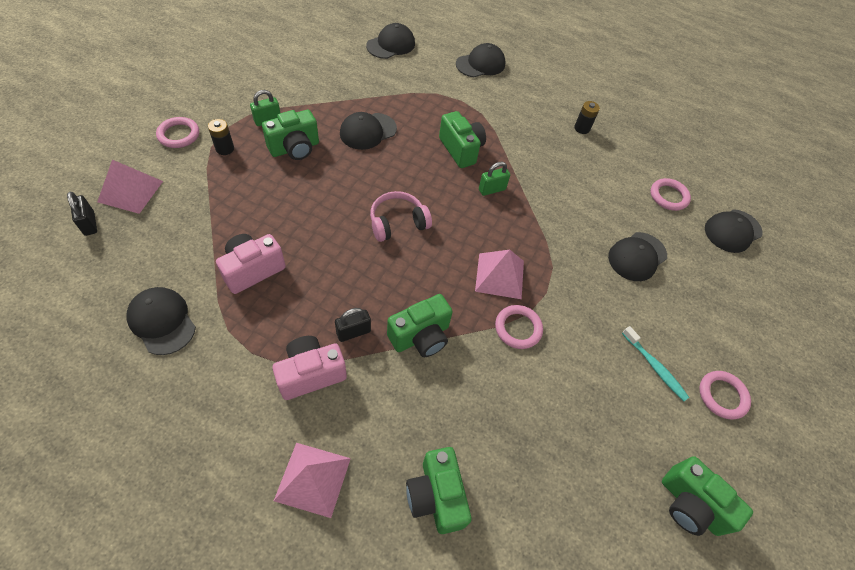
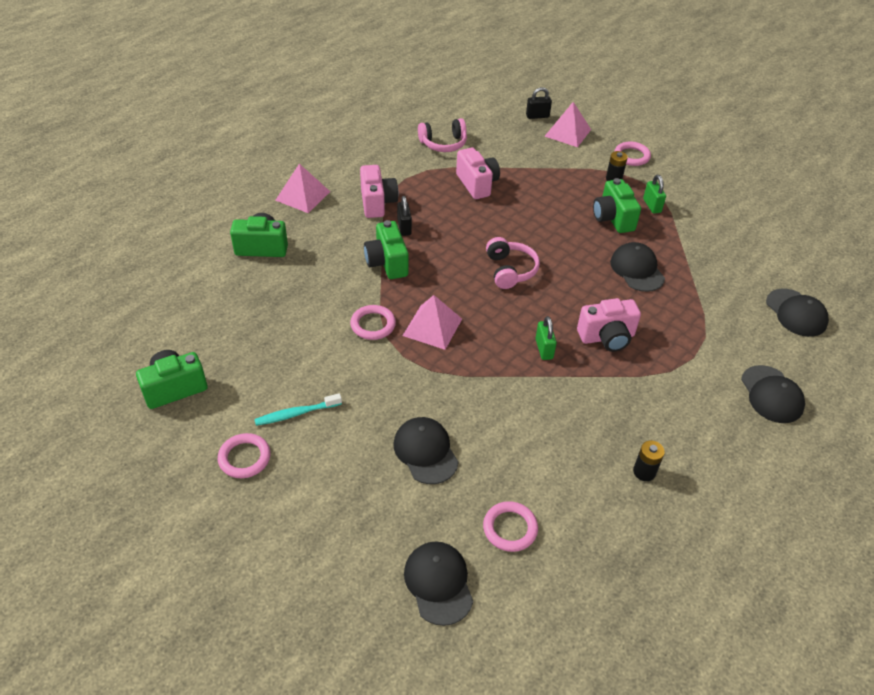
camera: 110 degrees right, 10 degrees down
(162, 321) = (443, 143): black cap -> pink headphones
(461, 150) = (607, 337): green camera -> pink camera

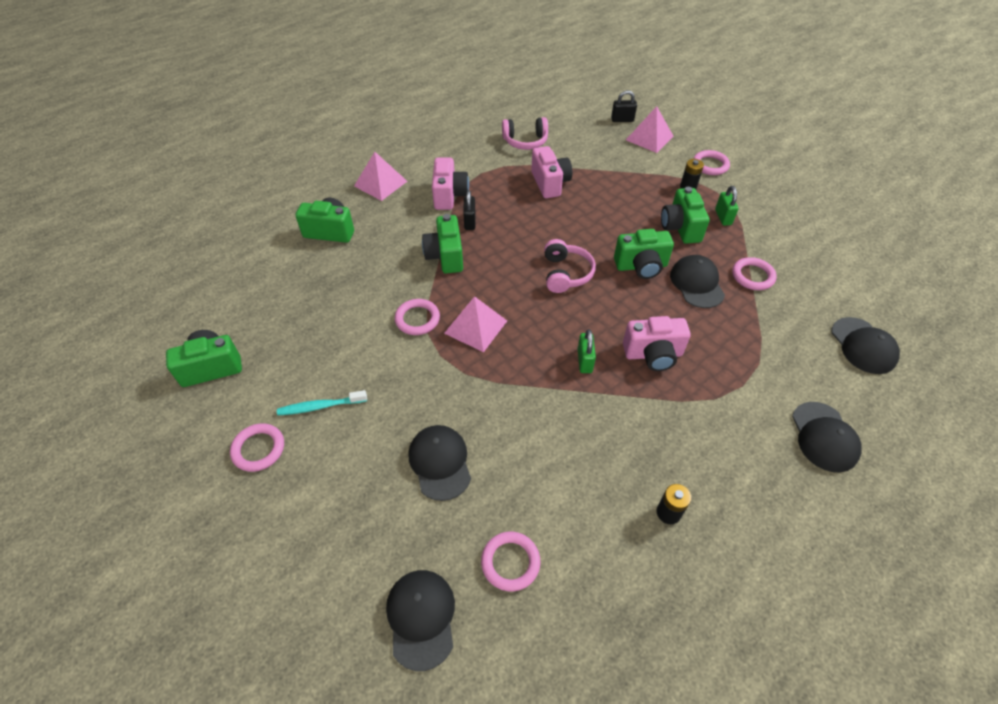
camera: 10 degrees right, 5 degrees up
(581, 258) = (641, 266): none -> green camera
(688, 258) = (752, 276): none -> pink ring

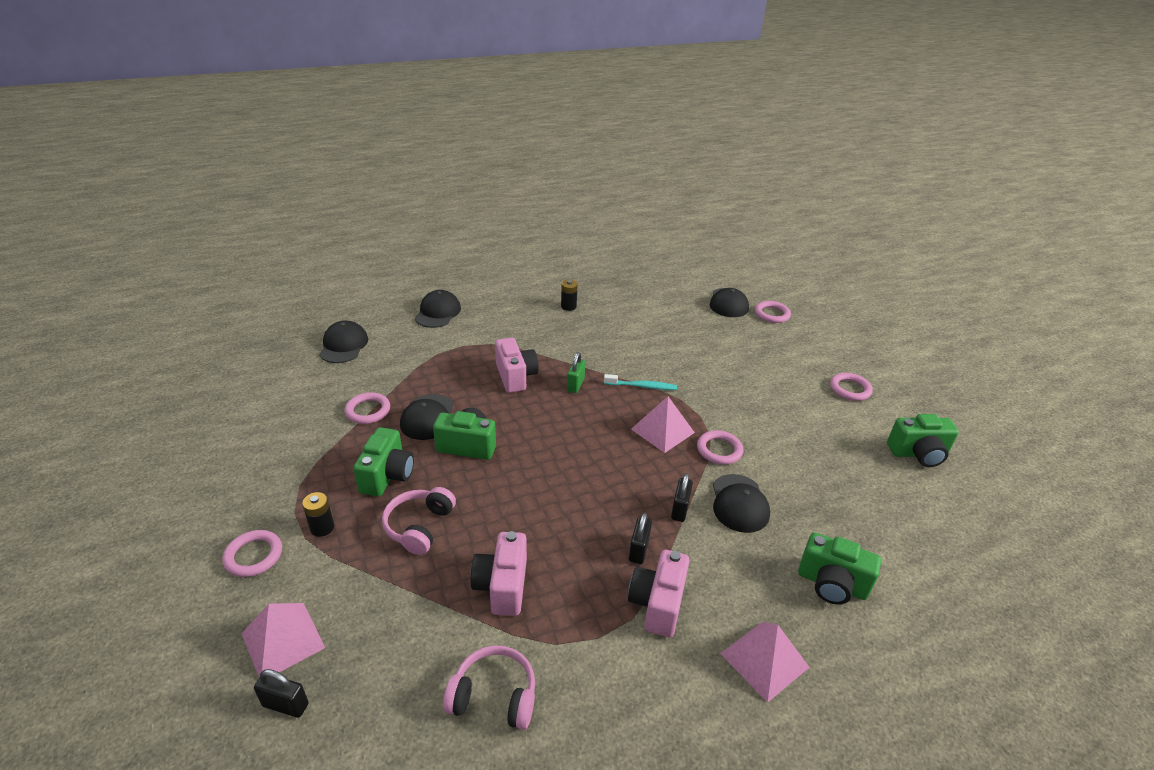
camera: 165 degrees left, 15 degrees down
(320, 406) = (805, 404): turquoise toothbrush -> turquoise toothbrush (641, 386)
(440, 462) = (710, 355): black cap -> black cap (739, 503)
(445, 256) = (679, 509): green camera -> black padlock
(510, 562) = (673, 309): pink ring -> pink ring (772, 314)
(565, 273) = (551, 457): pink headphones -> pink headphones (419, 526)
(653, 354) = (515, 377): pink camera -> pink camera turned 60 degrees clockwise
(723, 217) = (326, 476): green padlock -> none

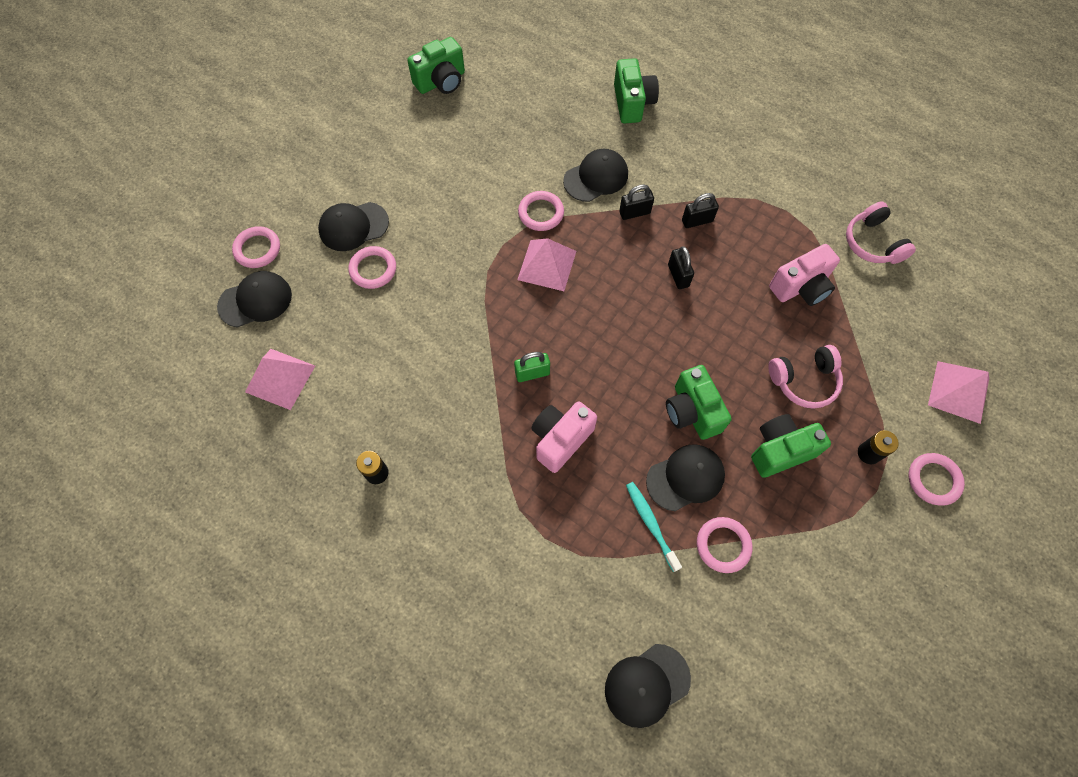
camera: 120 degrees left, 30 degrees up
(285, 705) = (984, 350): black padlock -> black padlock (678, 276)
(438, 312) = (497, 627): black cap -> black cap (353, 226)
(641, 386) = (490, 313): turquoise toothbrush -> turquoise toothbrush (651, 524)
(657, 604) = (732, 190): pink camera -> none
(764, 660) = (724, 120): pink pyramid -> pink pyramid (280, 379)
(850, 389) = (372, 145): pink ring -> pink ring (373, 269)
(918, 454) = (441, 81): green camera -> green camera turned 90 degrees clockwise

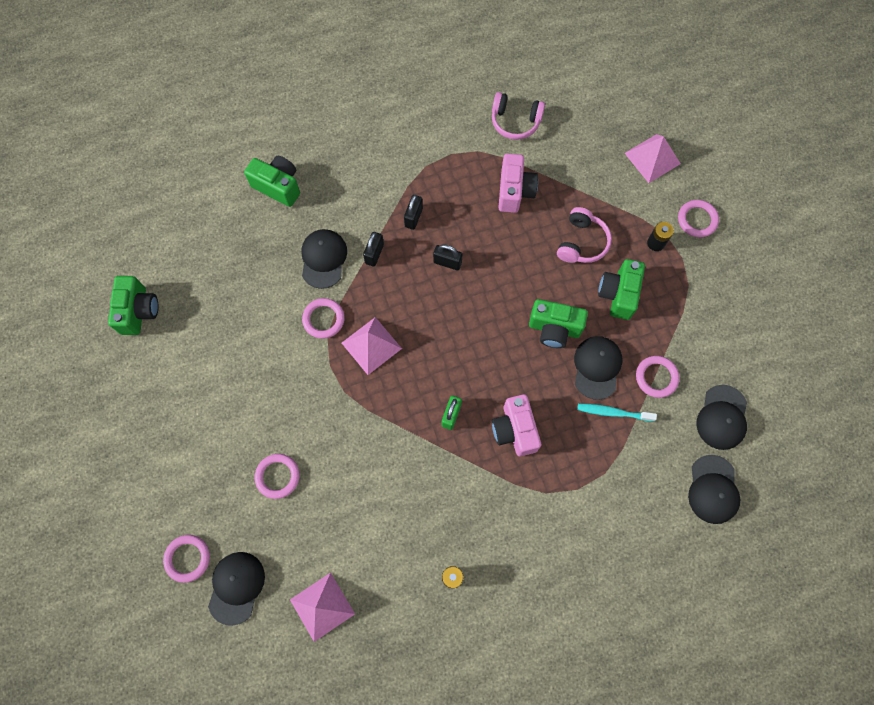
camera: 55 degrees left, 5 degrees up
(353, 226) = (225, 468): black cap -> black cap (722, 417)

